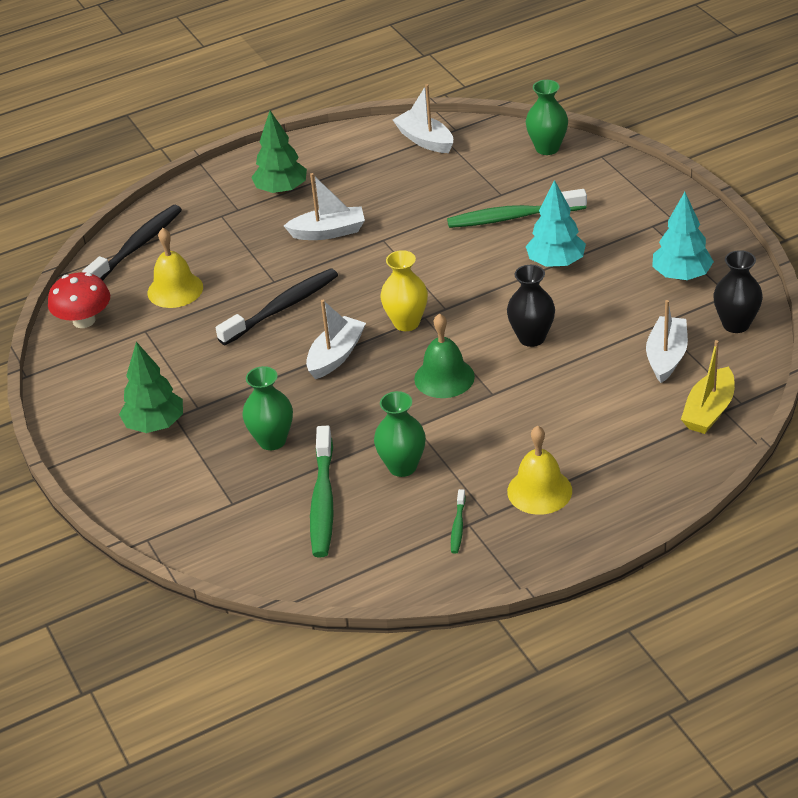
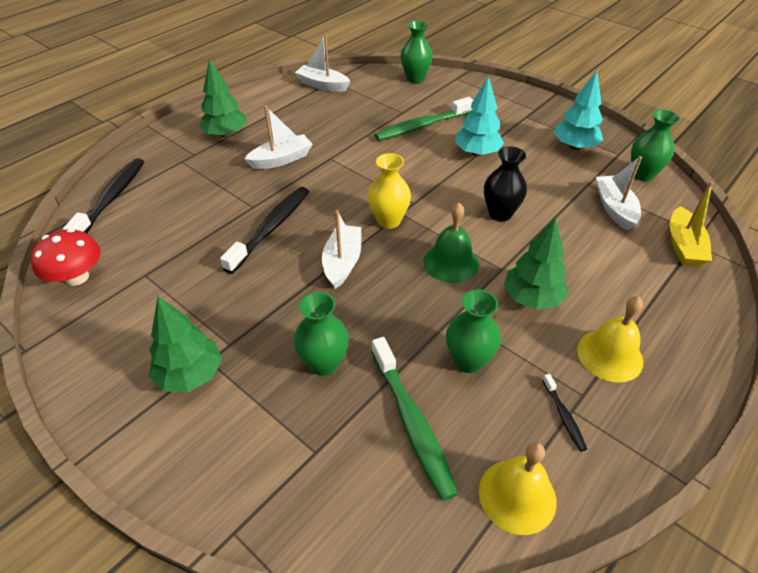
camera: 25 degrees left, 5 degrees up
(175, 290) = (162, 230): yellow bell -> yellow bell (517, 495)
(458, 526) = (564, 416): green toothbrush -> black toothbrush
(502, 427) = (532, 298): none -> green tree
(736, 324) = (642, 174): black vase -> green vase

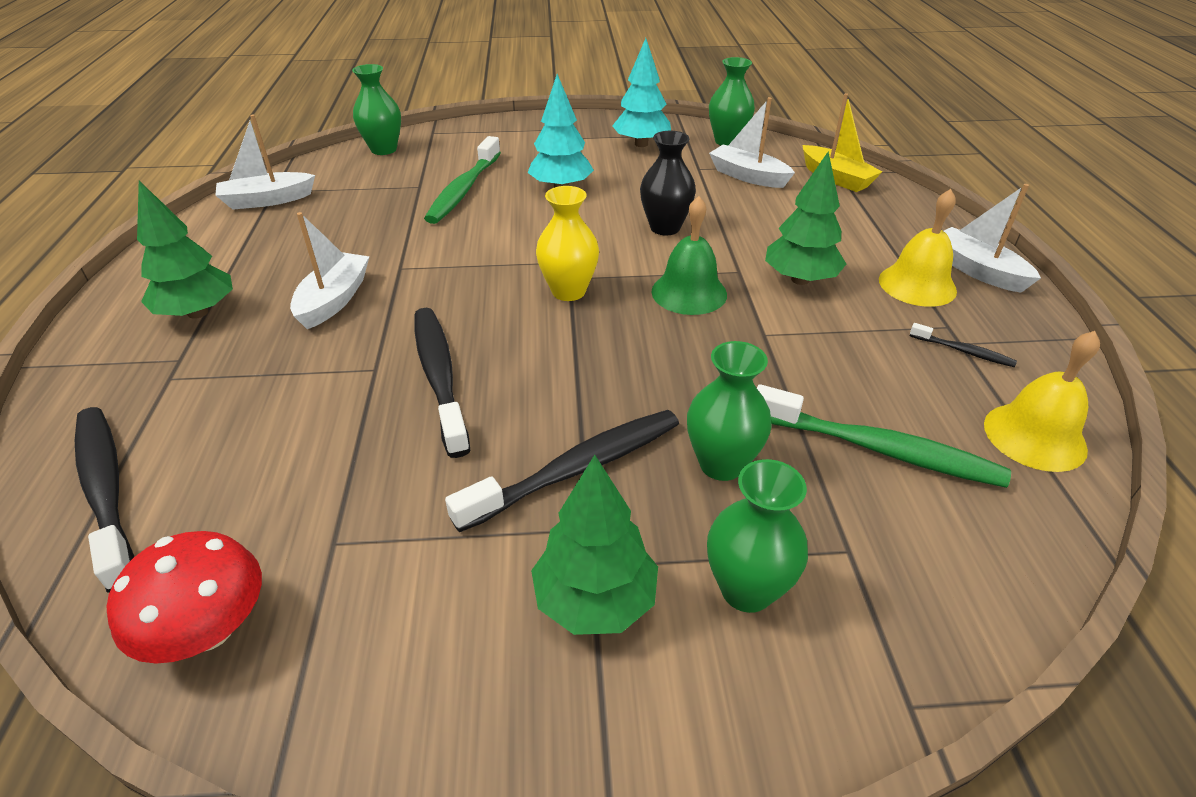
camera: 45 degrees left, 5 degrees down
(263, 315) = (577, 469): none -> black toothbrush
(342, 262) = (582, 358): white boat -> white boat (976, 270)
(468, 361) = (836, 363): green vase -> green vase (746, 589)

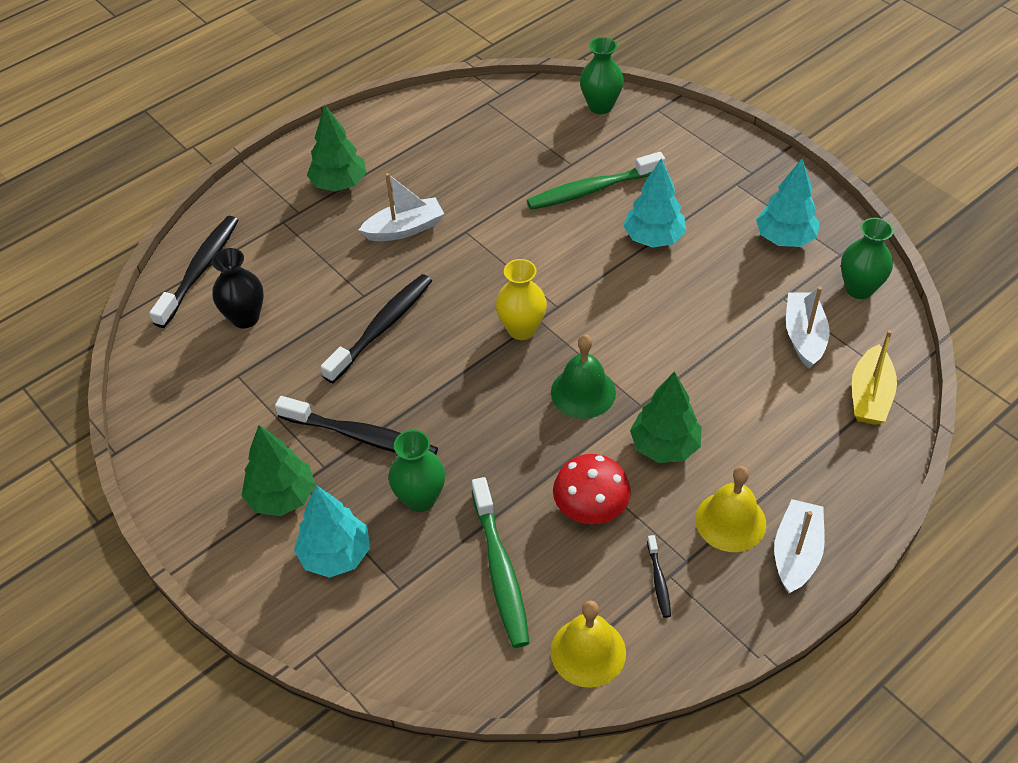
camera: 55 degrees right, 10 degrees up
(209, 629) = (164, 371): red mushroom -> red mushroom (590, 508)
(267, 200) = (473, 109): white boat -> none
(665, 228) = (659, 331): black vase -> black vase (245, 318)
(746, 589) = (335, 555): green vase -> turquoise tree

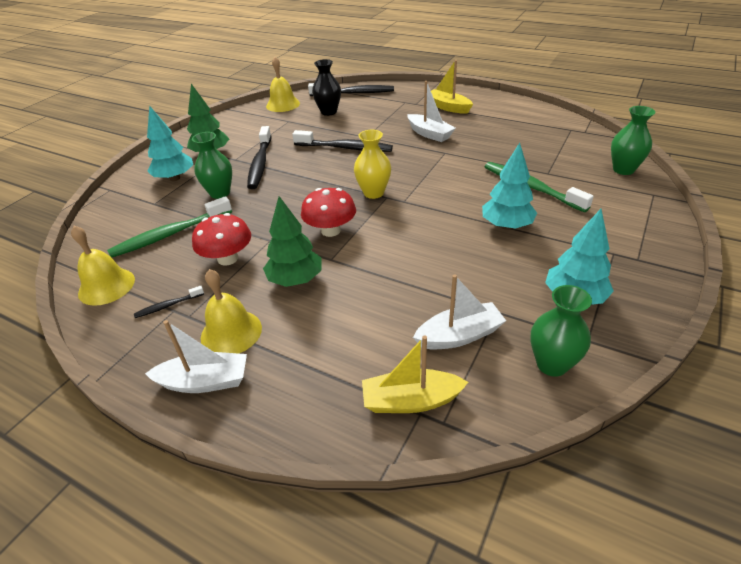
camera: 70 degrees right, 10 degrees down
(165, 371) = (283, 104): none -> yellow bell
(339, 184) = (448, 107): green tree -> yellow boat
(583, 392) = (331, 230): green bell -> red mushroom

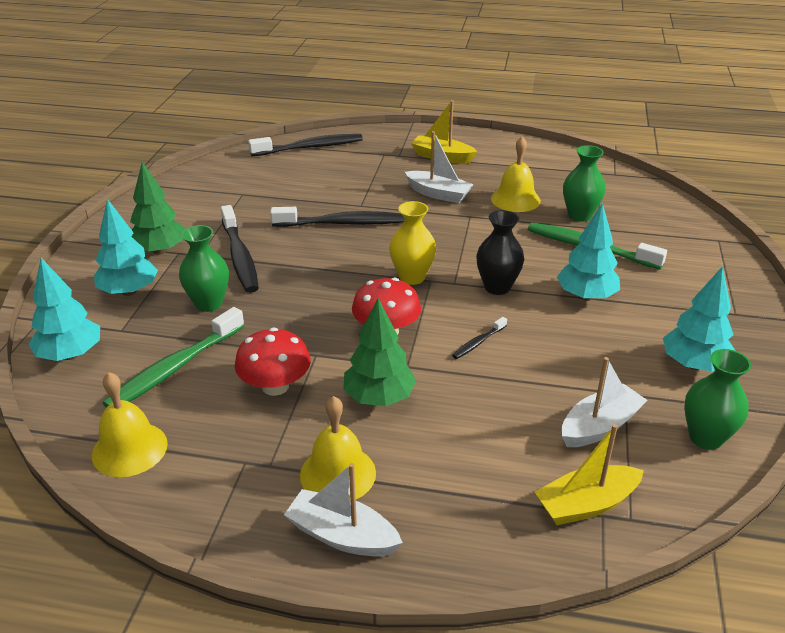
camera: 20 degrees left, 5 degrees down
(112, 215) = (70, 355): none -> turquoise tree
(168, 306) = (234, 458): black toothbrush -> black toothbrush (478, 342)
(205, 381) = (342, 535): white boat -> white boat turned 135 degrees counterclockwise
(283, 104) = (220, 171): yellow bell -> yellow bell (515, 199)
(329, 112) = (291, 176): black vase -> black vase (497, 287)
(623, 169) = (676, 215): green vase -> green vase (579, 215)

